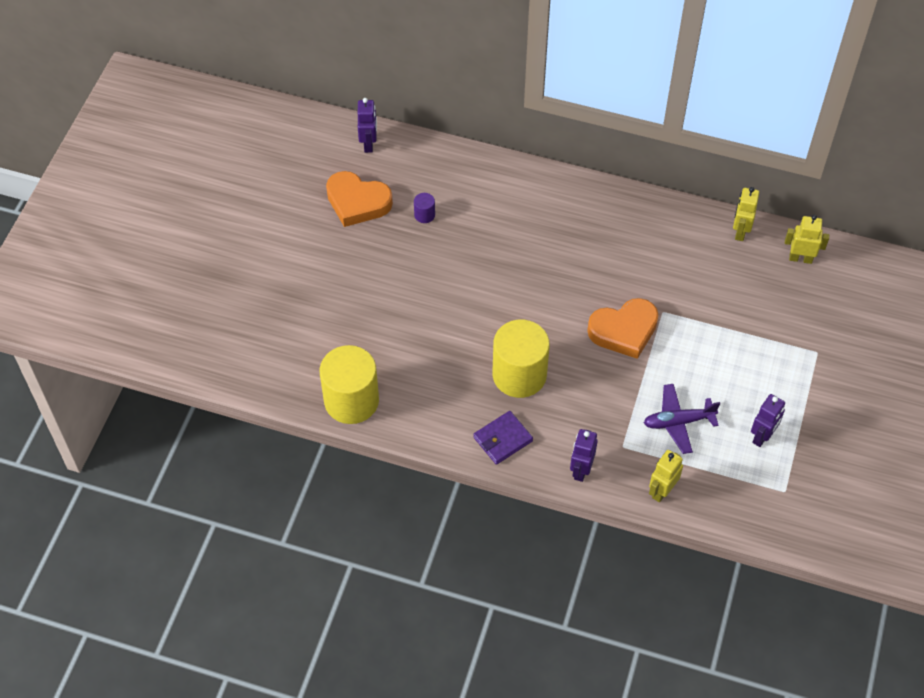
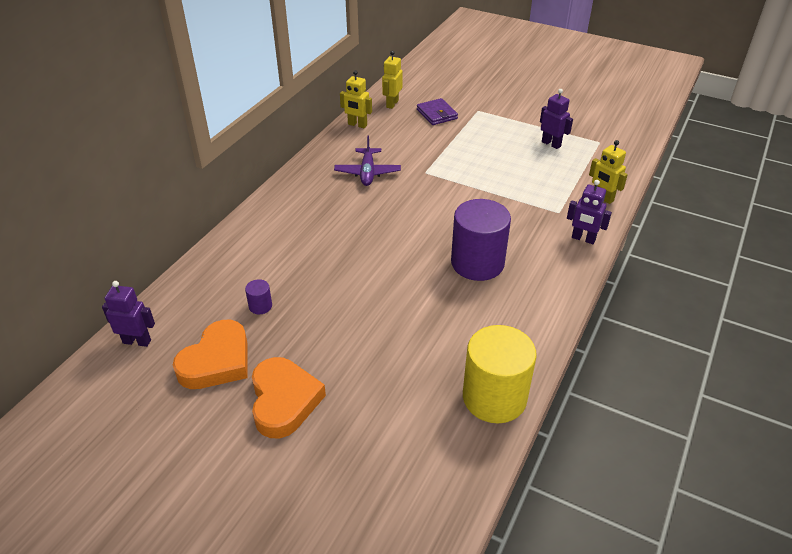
camera: 80 degrees left, 15 degrees down
(502, 439) = (549, 283): purple wallet -> purple wallet (437, 114)
(519, 375) = (477, 263): yellow cylinder -> purple cylinder
(624, 331) = (440, 195): orange heart -> orange heart (284, 401)
(678, 422) = (536, 180): purple plane -> purple plane (367, 172)

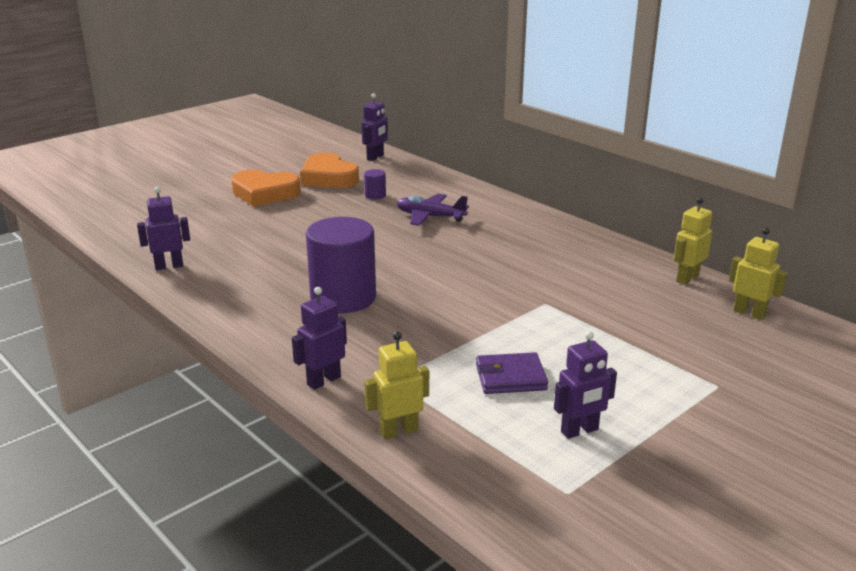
camera: 110 degrees right, 15 degrees down
(367, 172) = (562, 267): purple plane -> purple plane (430, 217)
(437, 114) = (709, 344): purple wallet -> purple wallet (510, 377)
(494, 397) = (169, 266): yellow cylinder -> purple robot

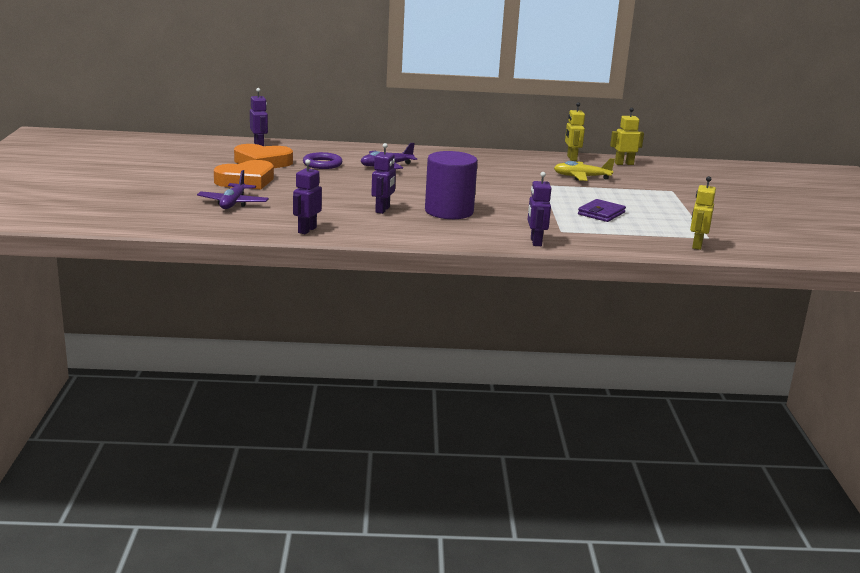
camera: 50 degrees left, 5 degrees down
(194, 214) = (233, 203): none -> purple plane
(375, 195) = (322, 164): purple cylinder -> purple ring
(399, 431) = (611, 245): yellow robot -> yellow robot (696, 245)
(579, 431) = (667, 220): purple robot -> purple robot (383, 210)
(627, 312) = (581, 177): none -> yellow plane

